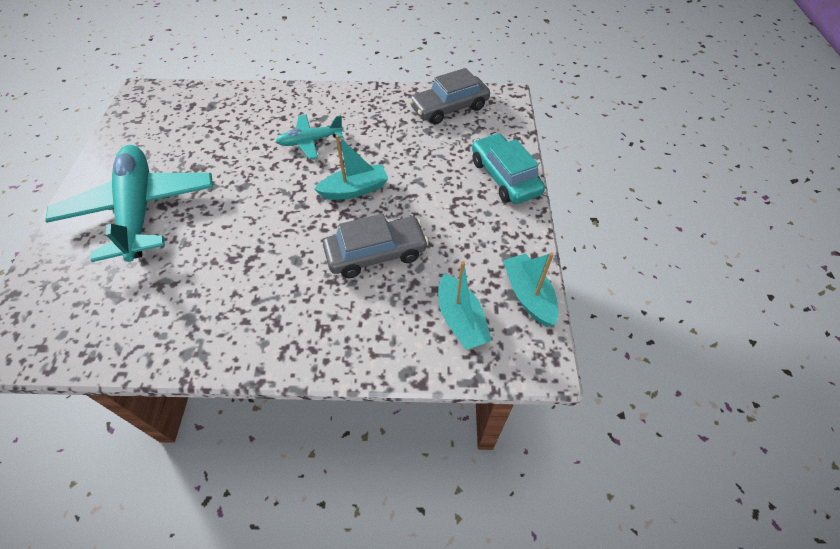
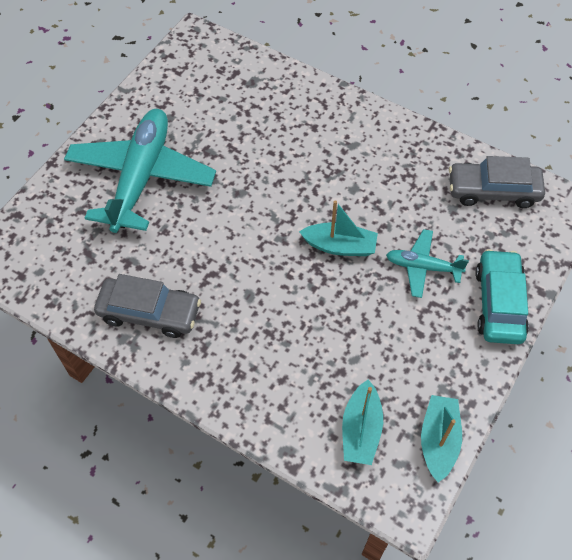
camera: 30 degrees right, 5 degrees up
(310, 141) = (326, 169): turquoise plane -> turquoise plane (423, 267)
(376, 253) = (322, 325): grey car -> grey car (149, 313)

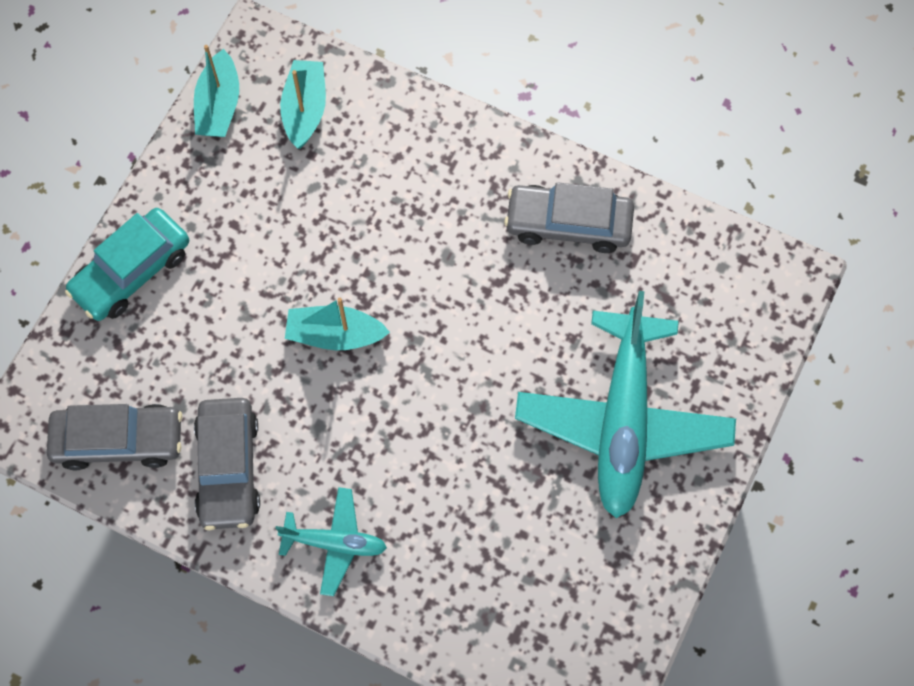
camera: 175 degrees right, 10 degrees up
(415, 169) = (228, 468): none -> grey car
(423, 267) = (225, 313): turquoise plane -> turquoise plane (334, 543)
(499, 303) = (131, 271): turquoise car -> turquoise car turned 45 degrees clockwise

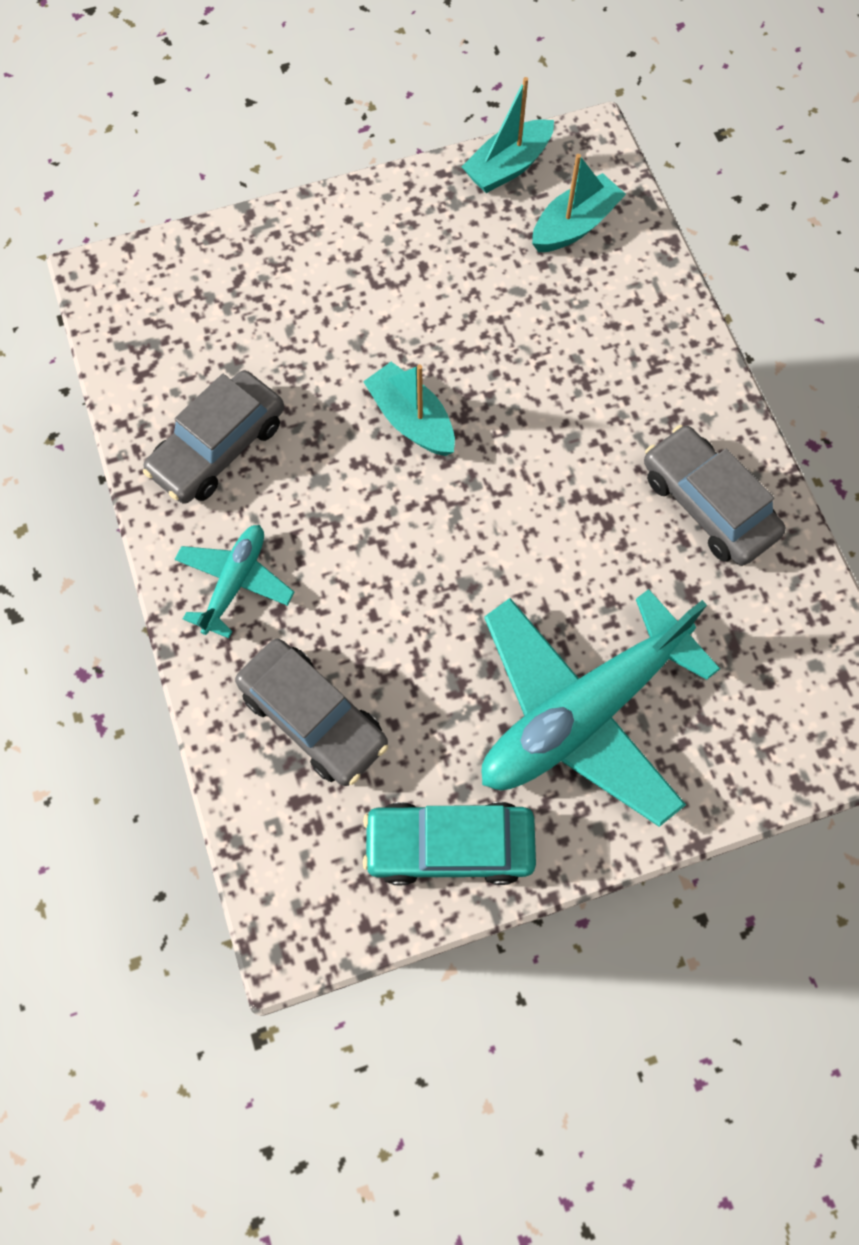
camera: 45 degrees right, 0 degrees up
(118, 440) = (161, 351): grey car -> grey car (313, 718)
(131, 271) = (307, 234): turquoise car -> turquoise car (449, 845)
(334, 543) = (235, 582): turquoise plane -> turquoise plane turned 120 degrees counterclockwise

